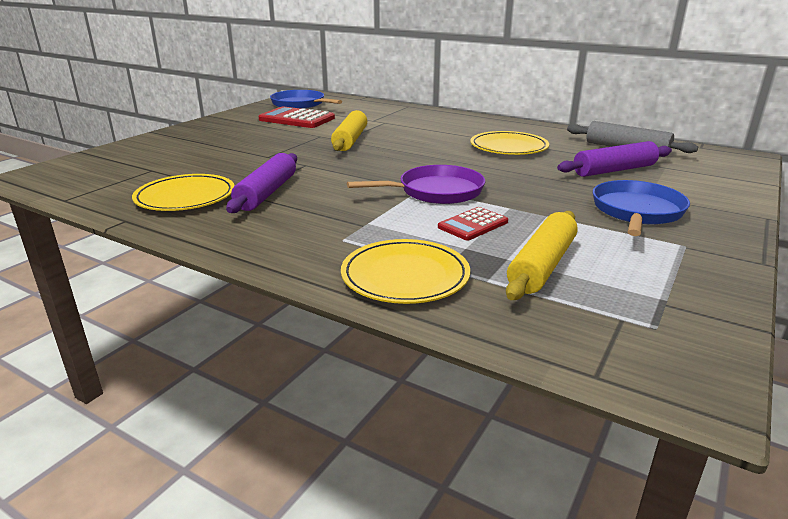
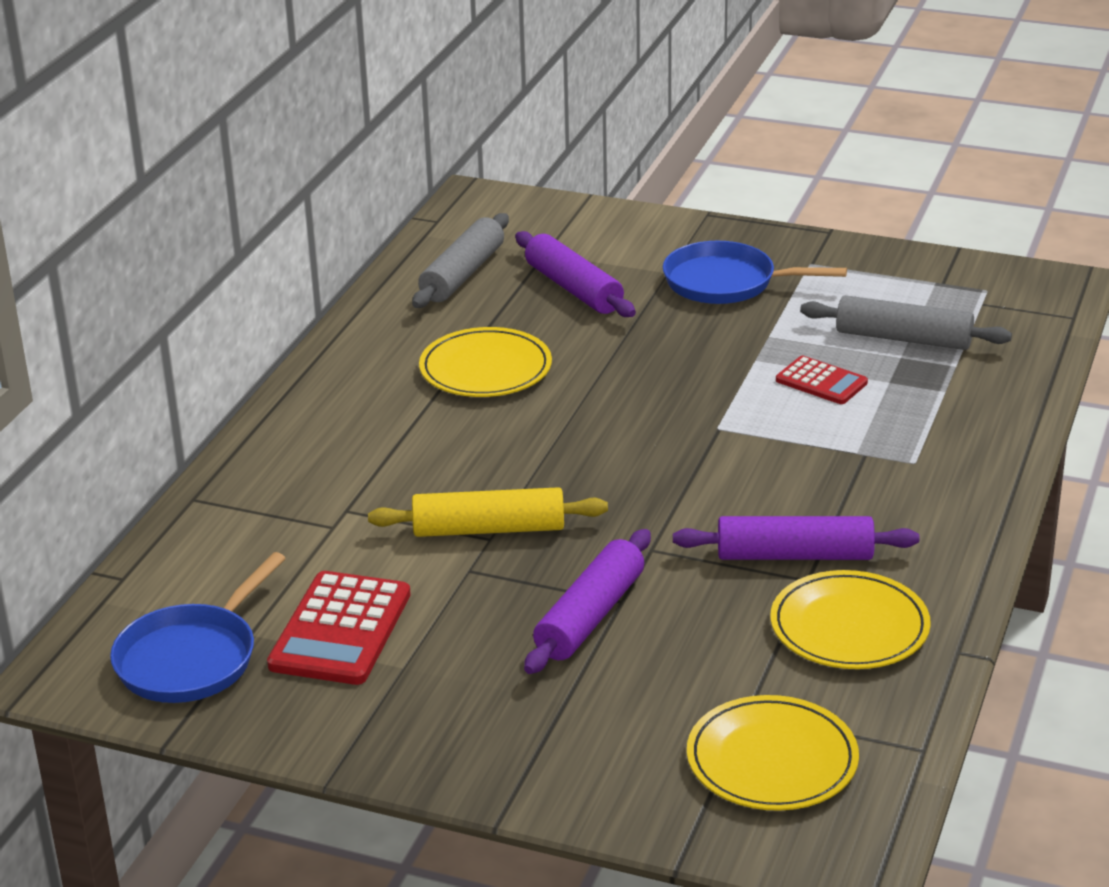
camera: 100 degrees left, 5 degrees up
(262, 151) = (590, 616): none -> purple rolling pin
(405, 276) = (975, 411): yellow plate -> yellow plate (772, 760)
(436, 191) = (722, 416): purple pan -> none
(542, 265) = (903, 338): yellow rolling pin -> grey rolling pin

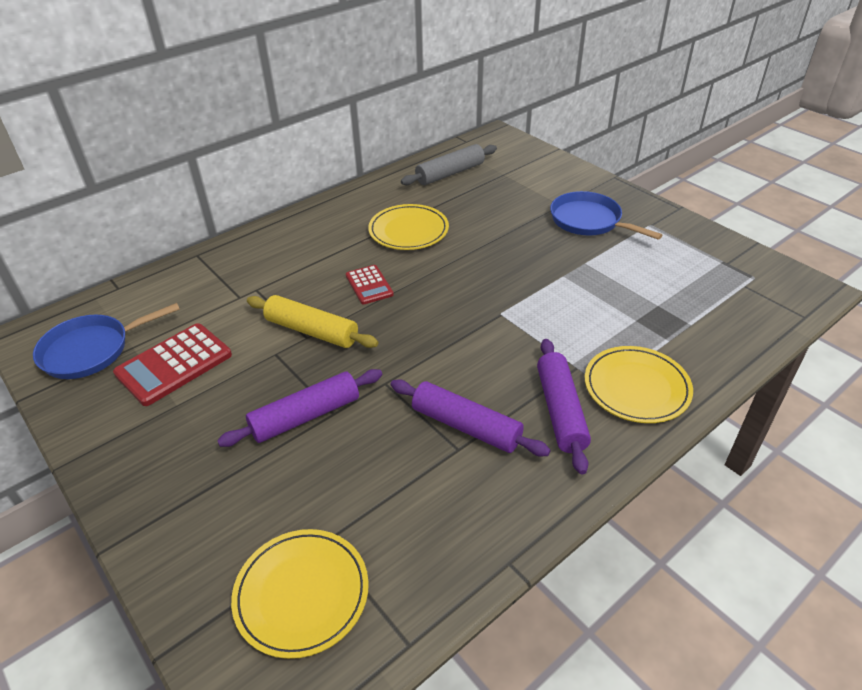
camera: 30 degrees right, 10 degrees up
(573, 288) = (499, 198): purple rolling pin -> purple rolling pin (560, 410)
(821, 381) = (592, 304): red calculator -> red calculator (369, 285)
(849, 627) = (451, 502): yellow plate -> yellow plate (636, 387)
(903, 338) = (670, 293): grey rolling pin -> none

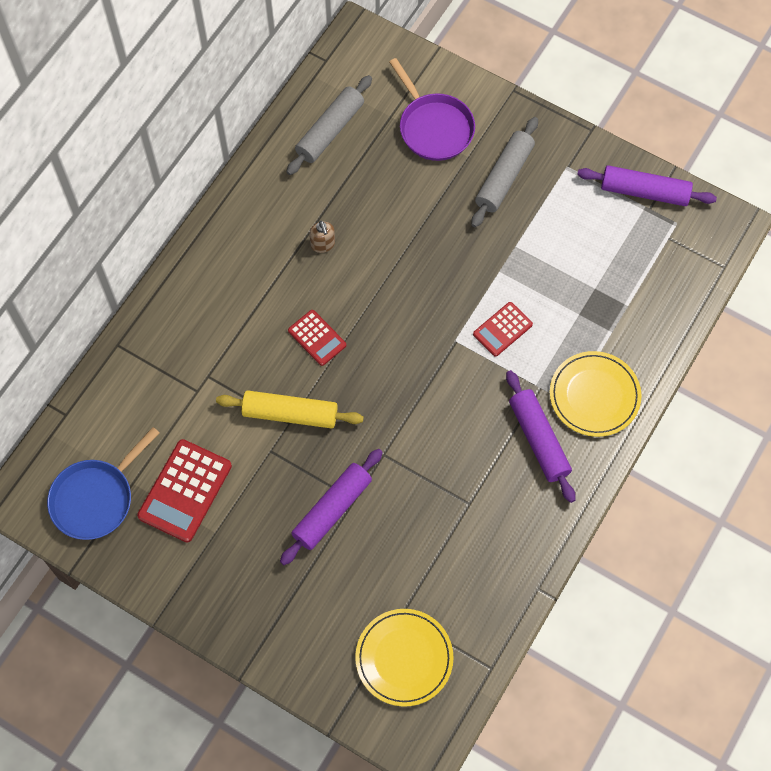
camera: 20 degrees left, 25 degrees up
(408, 230) = (323, 244): yellow plate -> brown soap dispenser
(466, 426) = (468, 479): purple rolling pin -> purple rolling pin (644, 192)
(537, 185) = (434, 127): none -> purple pan
(551, 315) = (502, 329): none -> red calculator
(589, 221) = (504, 177): blue pan -> grey rolling pin

